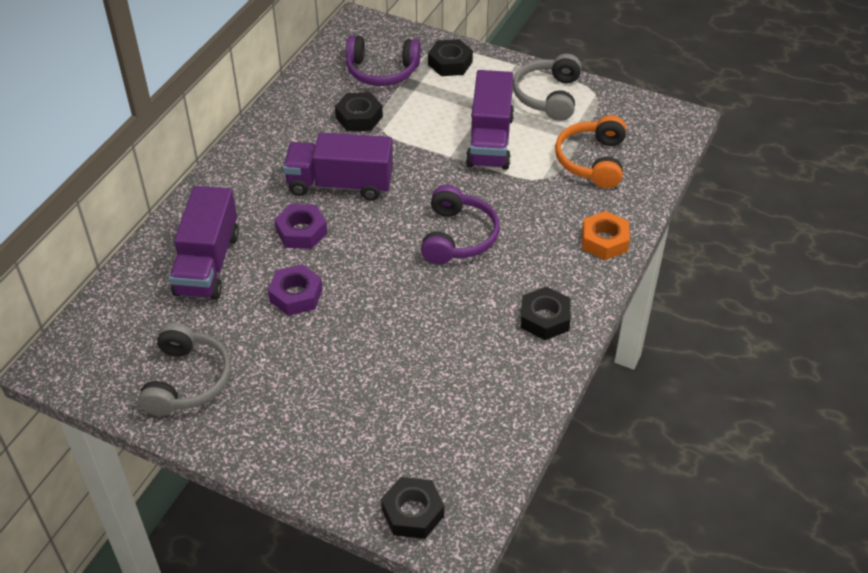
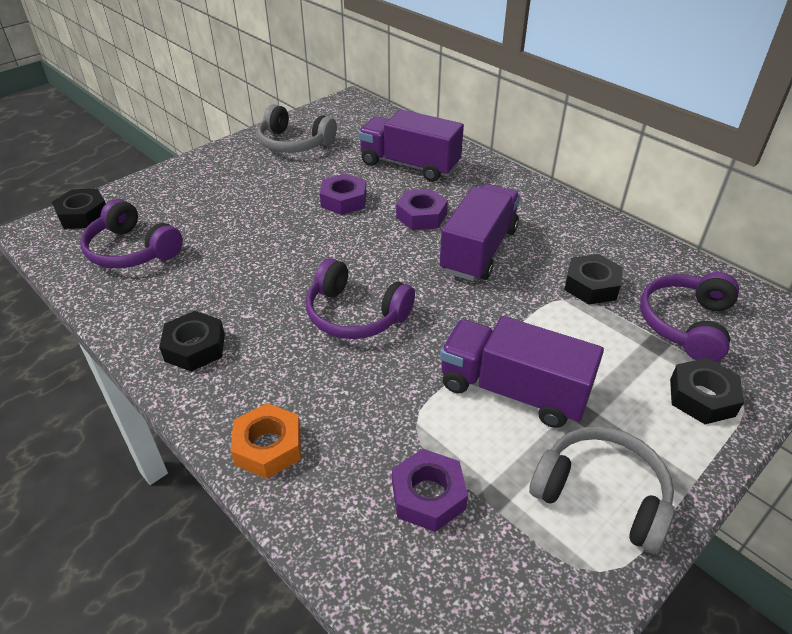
camera: 110 degrees right, 5 degrees down
(450, 430) = (132, 250): none -> purple headphones
(592, 161) = (428, 495): orange headphones -> purple nut

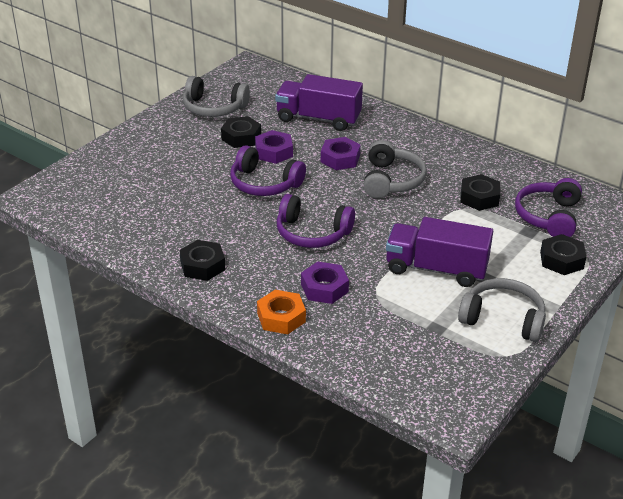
camera: 10 degrees left, 5 degrees down
(83, 215) = (62, 182): black nut -> black nut (241, 137)
(132, 250) = (118, 205): purple headphones -> purple headphones (264, 184)
(428, 495) = (395, 331): purple nut -> purple nut (324, 288)
(479, 250) = (391, 180): purple truck -> grey headphones

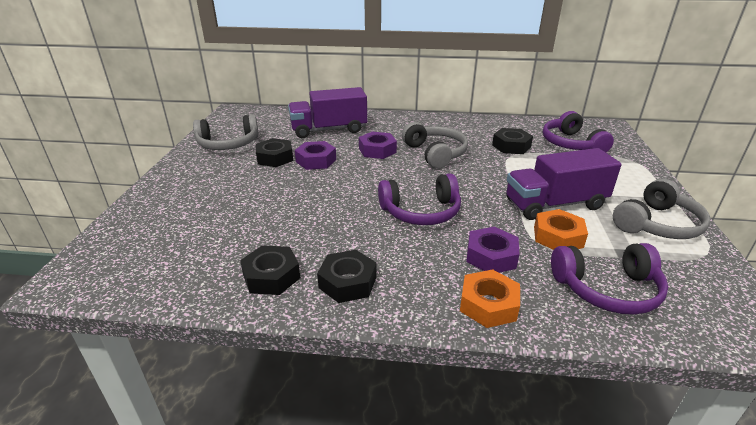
camera: 30 degrees left, 5 degrees down
(264, 184) = (333, 186): purple headphones -> purple headphones (607, 289)
(398, 295) = (558, 237): none -> orange nut
(503, 319) = (657, 224): grey headphones -> grey headphones turned 150 degrees clockwise
(561, 260) = (622, 168): black nut -> black nut (271, 276)

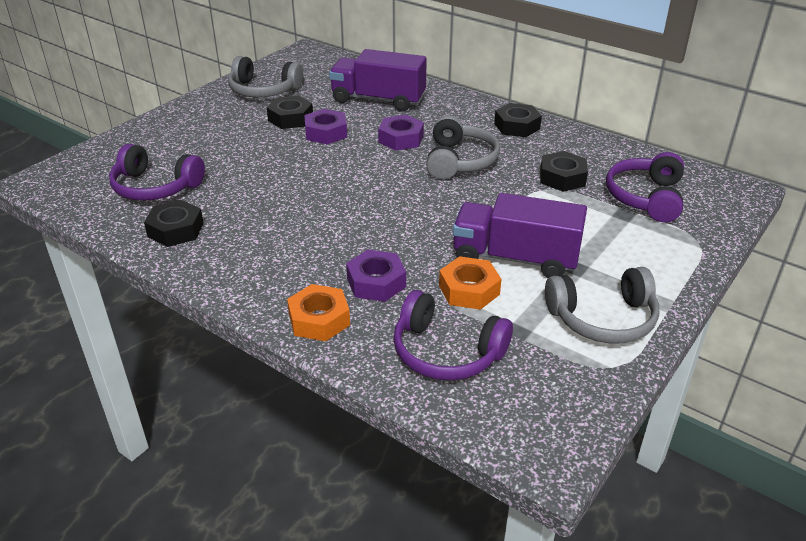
camera: 30 degrees right, 5 degrees up
(347, 282) = (227, 257): black nut -> black nut (517, 126)
(421, 212) = (364, 218): purple headphones -> purple headphones (155, 187)

